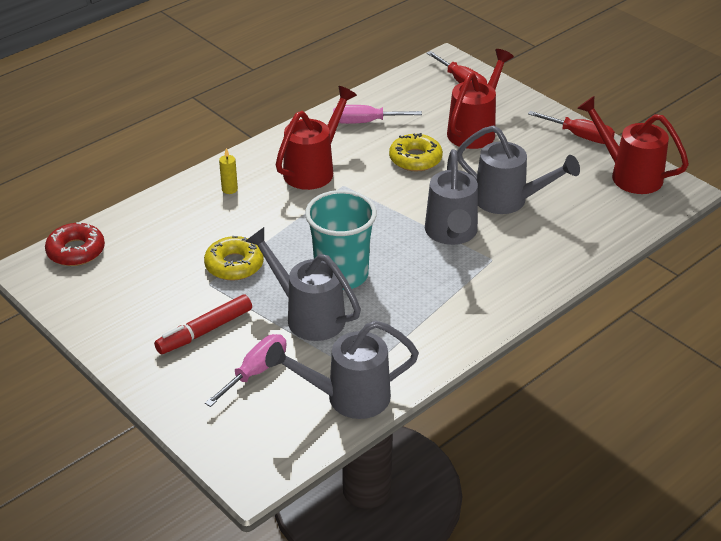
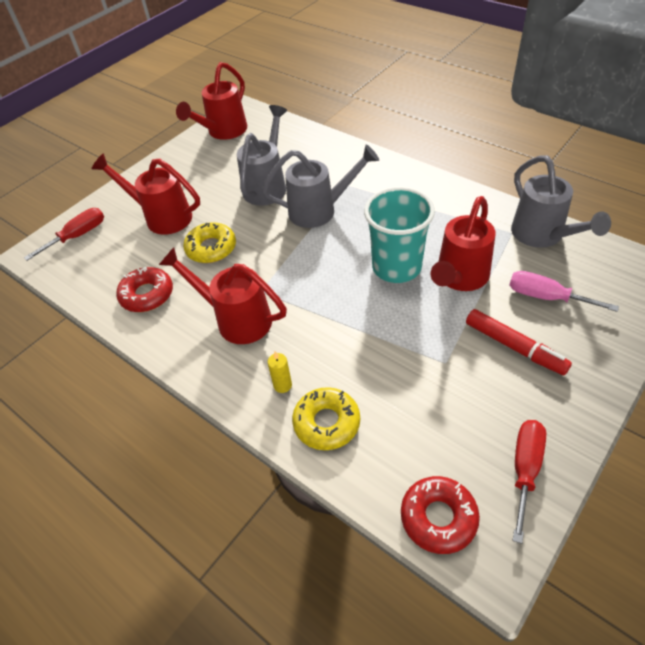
camera: 95 degrees left, 10 degrees up
(234, 265) = (409, 348): yellow donut -> yellow donut (326, 423)
(308, 316) = (459, 278): grey watering can -> red watering can
(365, 122) = (147, 295): pink screwdriver -> red donut
(580, 136) = (171, 158): red screwdriver -> red screwdriver (525, 469)

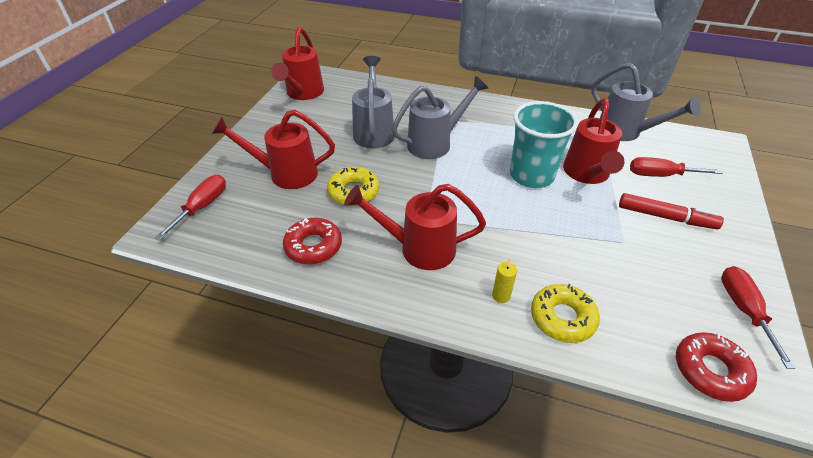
camera: 25 degrees left, 5 degrees down
(546, 297) = (660, 175): pink screwdriver -> red screwdriver

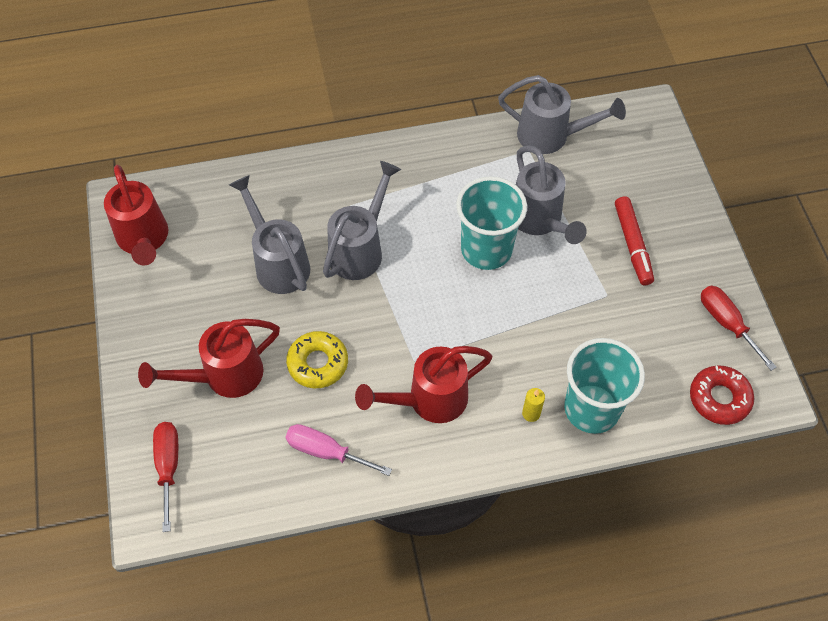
camera: 30 degrees left, 15 degrees up
(313, 246) = (326, 451): red donut -> pink screwdriver
(562, 318) = (591, 409): yellow donut -> turquoise cup
(587, 174) = (539, 221): red watering can -> grey watering can
(660, 175) = (608, 188): red screwdriver -> none
(666, 217) = (632, 245): red marker -> red marker turned 90 degrees clockwise

